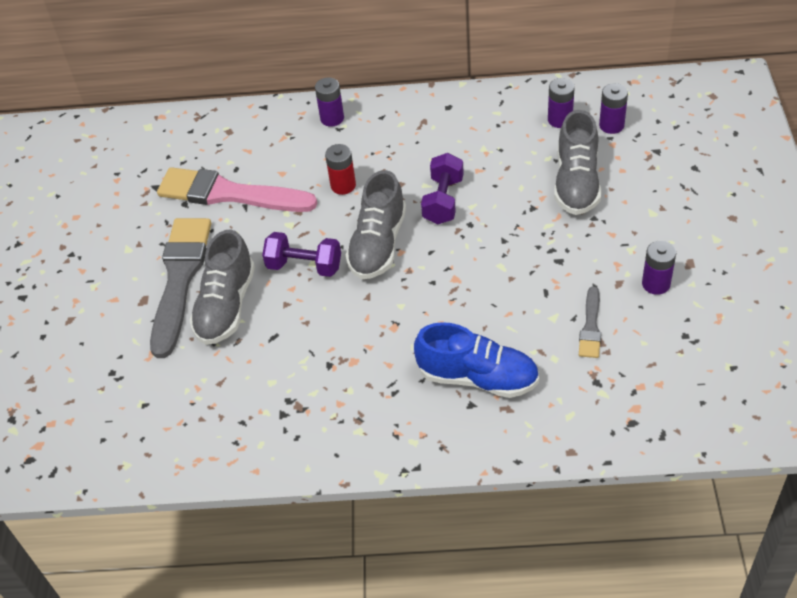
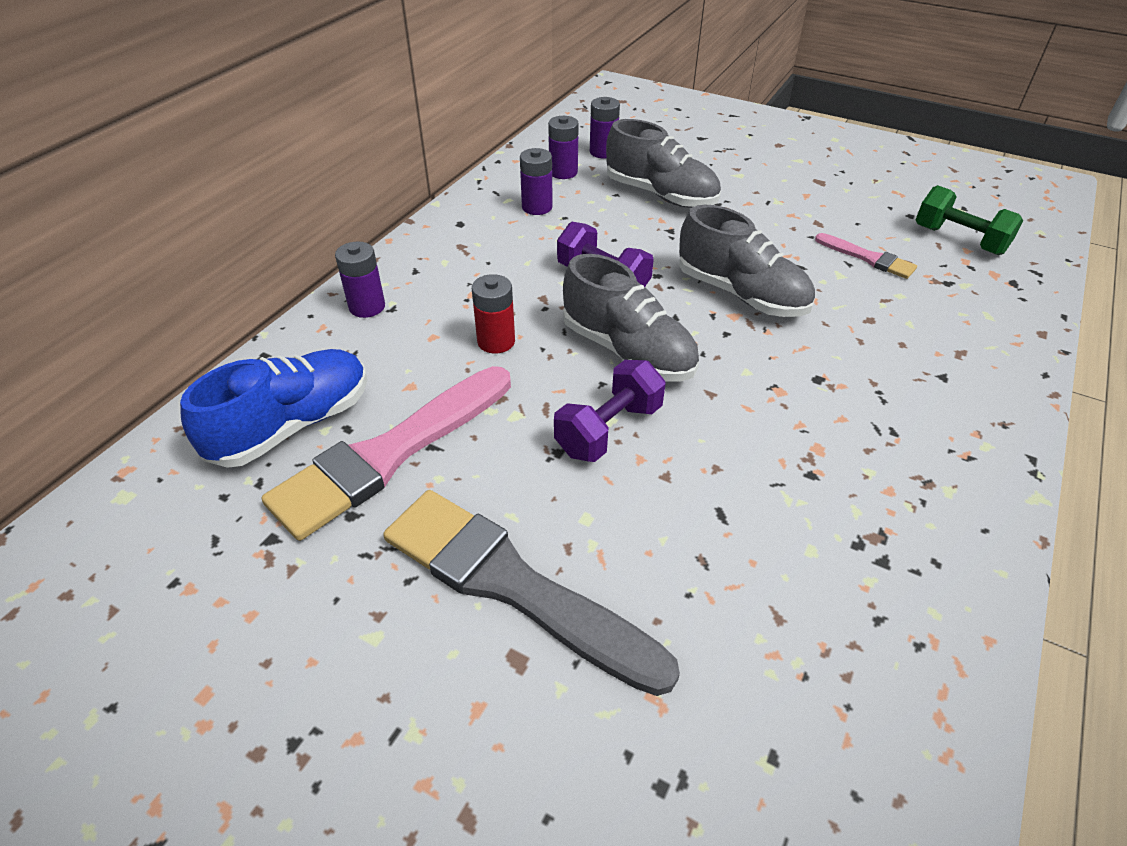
camera: 65 degrees left, 5 degrees down
(226, 306) = (619, 546): grey shoe -> grey shoe (741, 294)
(477, 377) = (902, 356): blue shoe -> blue shoe (292, 425)
(590, 327) = (868, 258): grey brush -> pink brush
(656, 284) = (834, 205): purple battery -> purple battery (537, 207)
(670, 375) = (959, 240): none -> green dumbbell

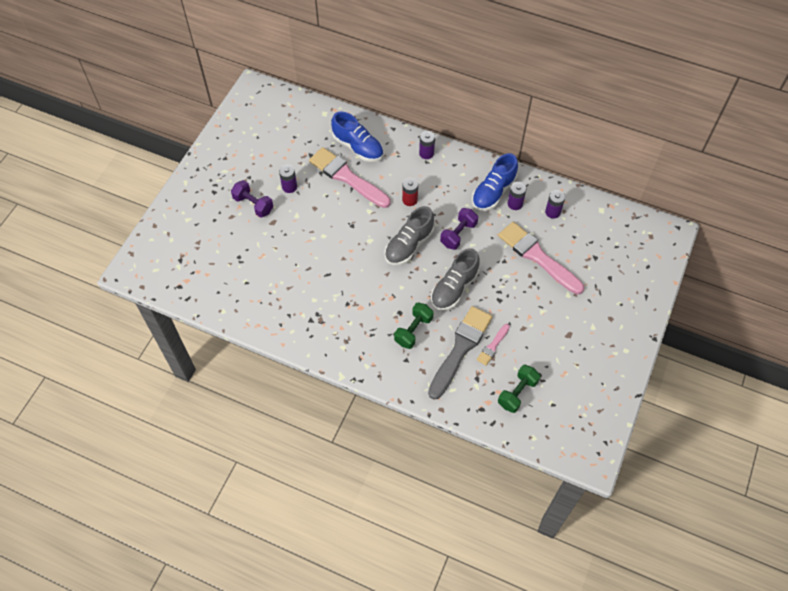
camera: 85 degrees right, 15 degrees up
(503, 228) = (493, 192): none -> blue shoe
(512, 585) = (297, 218): grey brush -> grey brush (460, 349)
(603, 152) = (579, 229): purple battery -> purple battery (289, 187)
(608, 430) = (364, 240): purple dumbbell -> purple dumbbell (253, 205)
(660, 195) = (537, 257): grey shoe -> pink brush
(862, 359) = (413, 330): none -> green dumbbell

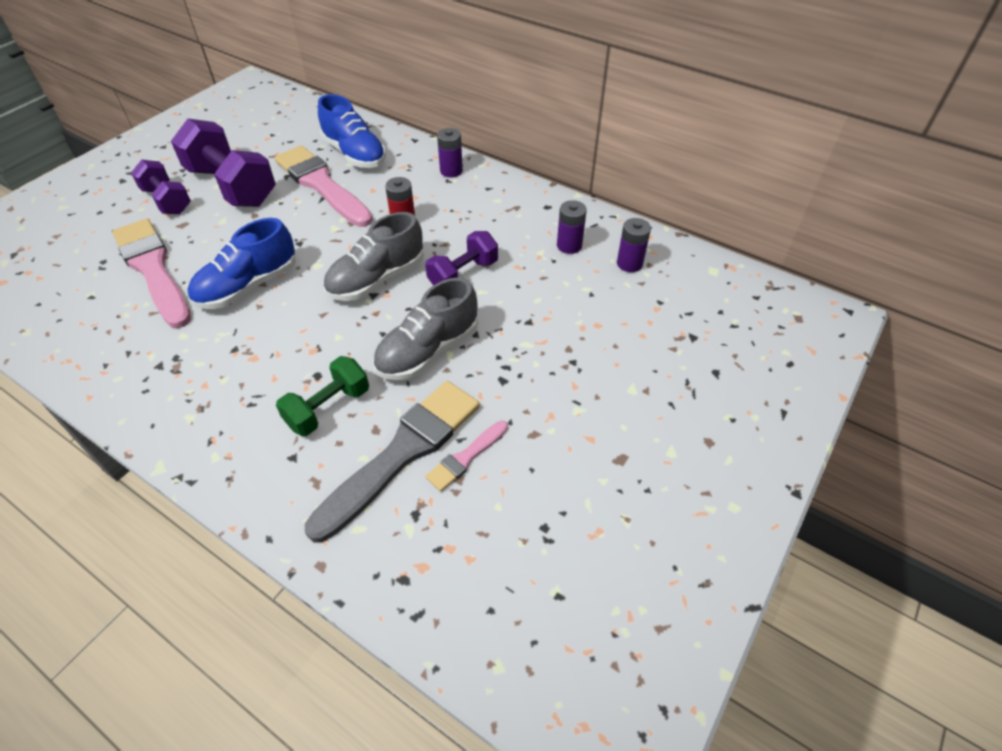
camera: 10 degrees right, 10 degrees down
(289, 187) = (232, 186): purple battery -> purple dumbbell
(493, 192) = (538, 227): blue shoe -> blue shoe (248, 286)
(517, 393) = (489, 558): green dumbbell -> none
(537, 257) = (589, 323): pink brush -> pink brush (153, 269)

